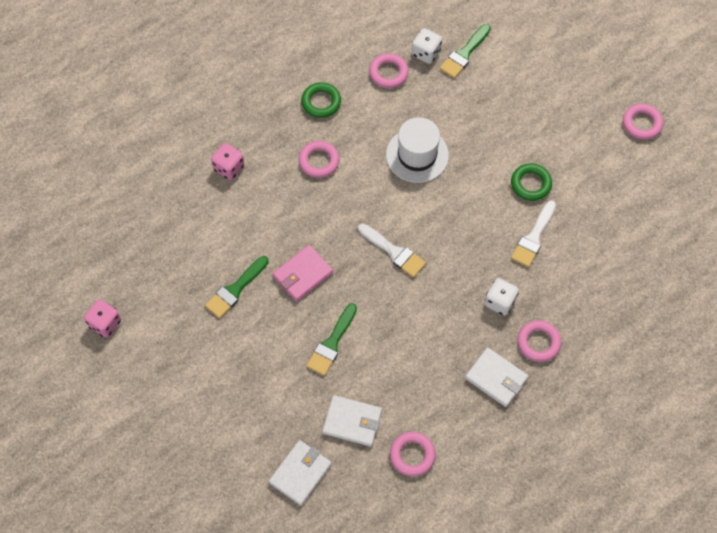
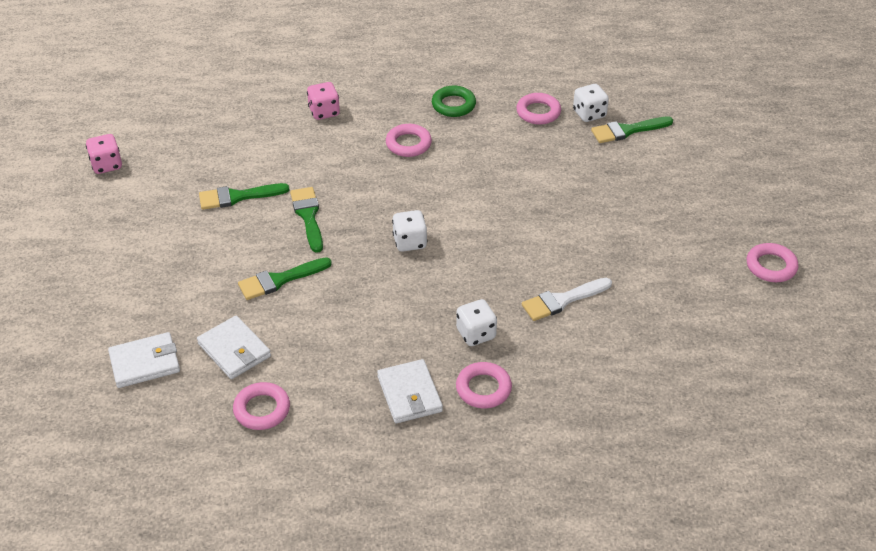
camera: 35 degrees right, 20 degrees down
(303, 274) = (308, 216): pink wallet -> green brush
(394, 252) = (410, 242): white brush -> white dice
(417, 155) = (506, 182): white hat -> none
(530, 184) = (600, 257): green ring -> none

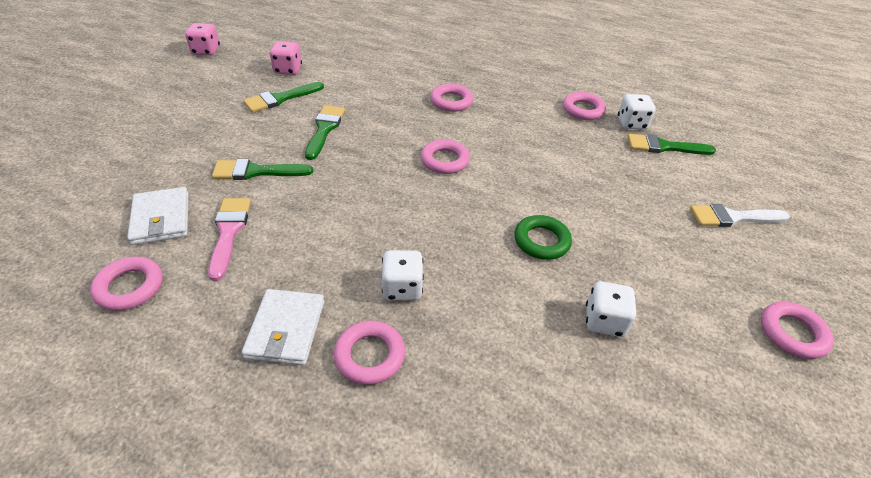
camera: 20 degrees right, 0 degrees up
(145, 363) = (77, 202): white wallet -> none
(237, 197) = (280, 99): green brush -> green brush turned 45 degrees counterclockwise
(302, 340) = (229, 232): none -> pink brush
(324, 112) = (398, 62): pink dice -> pink dice (288, 70)
(410, 242) = (397, 177): white dice -> white dice (604, 321)
(441, 211) = (444, 160): none -> pink ring
(453, 105) = (509, 85): green ring -> green ring (541, 241)
(562, 300) = (518, 285): white brush -> white brush (732, 217)

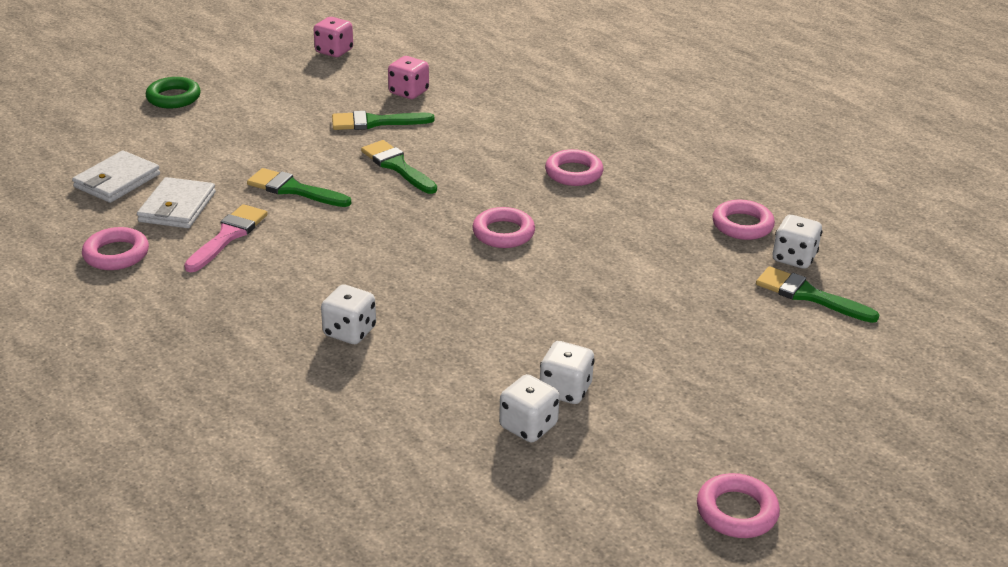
camera: 30 degrees right, 10 degrees down
(286, 329) = (219, 328): white wallet -> white wallet (117, 181)
(324, 129) = (397, 166): green brush -> green brush turned 75 degrees counterclockwise
(369, 355) = (274, 371): pink ring -> none
(541, 241) = (535, 339): green ring -> green ring (174, 97)
(599, 277) = (565, 390): none -> white dice
(732, 217) = (807, 392): white brush -> none

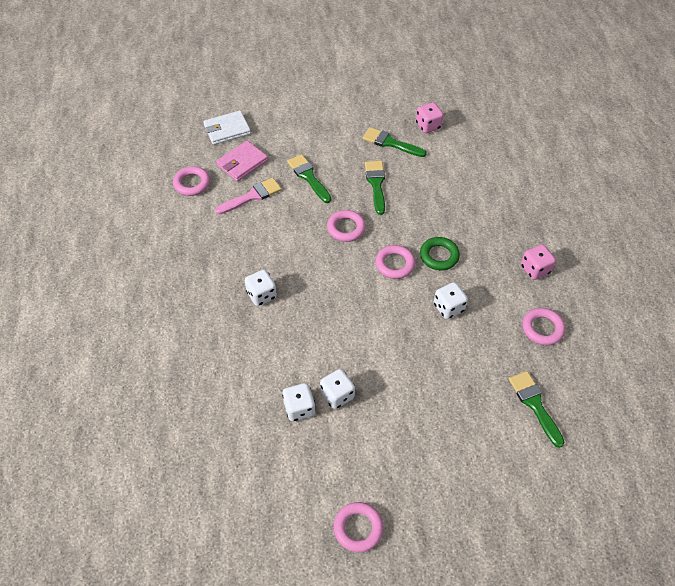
camera: 35 degrees right, 20 degrees up
(174, 97) = (297, 76): green ring -> green ring (439, 256)
(177, 207) = (242, 163): white wallet -> pink wallet
(334, 51) = (411, 73): pink dice -> pink dice (535, 269)
(573, 173) = (473, 236): pink ring -> pink ring (346, 228)
(794, 258) = (552, 371): white dice -> white dice (448, 308)

